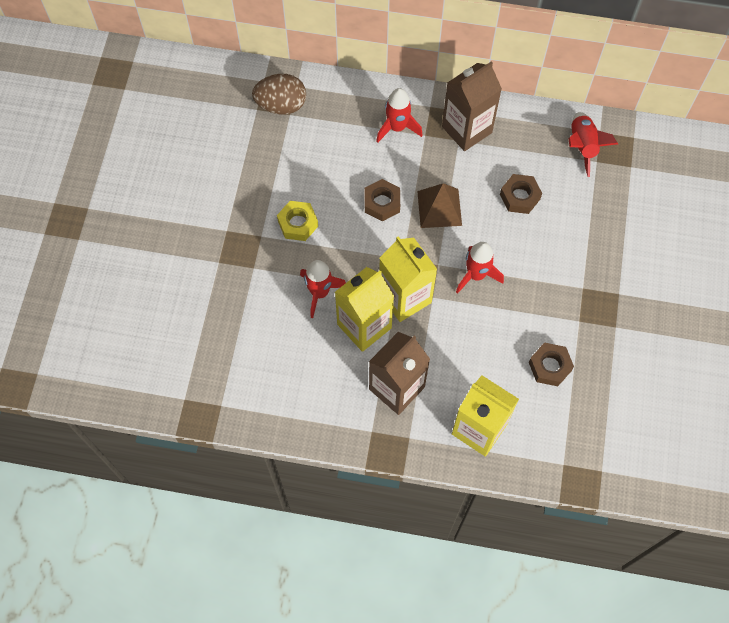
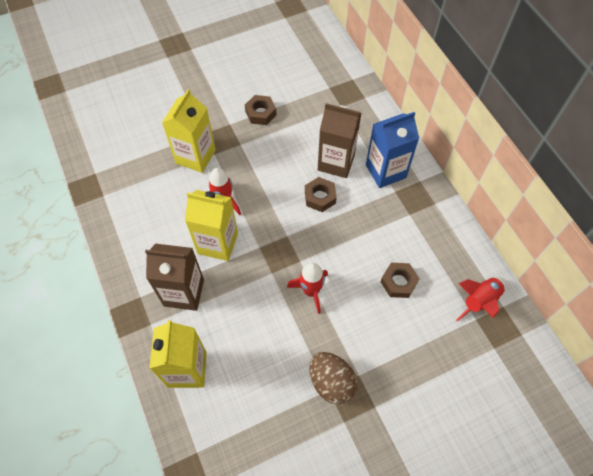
camera: 55 degrees right, 5 degrees down
(281, 105) = (343, 98): brown egg -> brown egg (331, 382)
(298, 224) = (265, 158): yellow nut -> none
(397, 127) = (385, 171): red rocket -> blue carton
(405, 297) = (258, 255): yellow carton -> yellow carton (195, 156)
(439, 208) = (345, 234): brown pyramid -> none
(467, 129) = (422, 214): brown carton -> brown carton (336, 162)
(549, 366) = (273, 390): brown nut -> brown nut (260, 113)

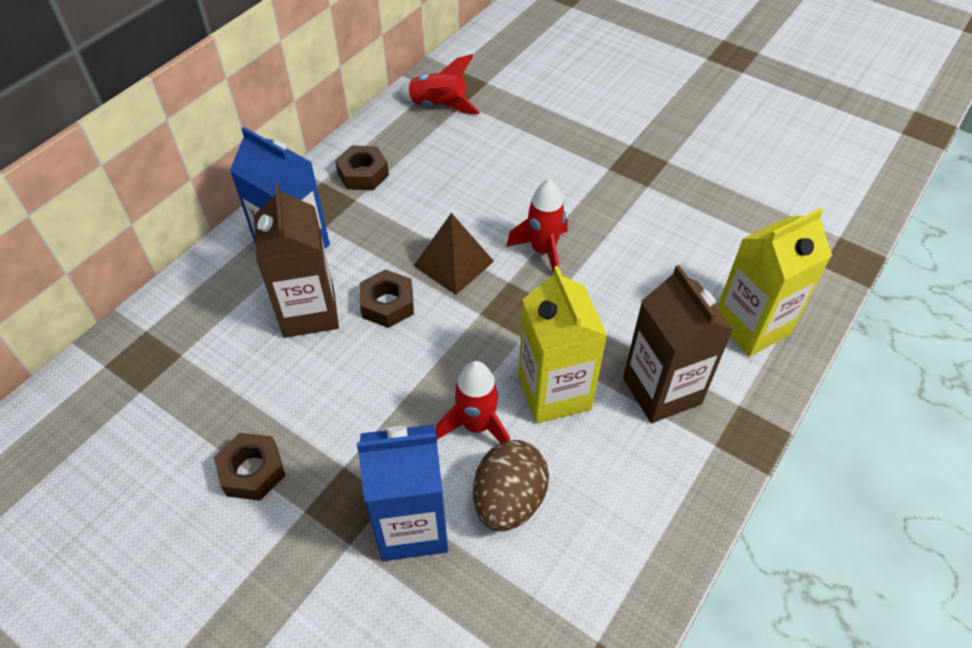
camera: 120 degrees left, 10 degrees down
(195, 156) = (412, 526): yellow carton -> blue carton
(329, 240) = (453, 263): none -> brown pyramid
(331, 382) = (637, 187): brown egg -> brown egg (509, 500)
(398, 282) = (465, 176): brown nut -> brown nut (363, 174)

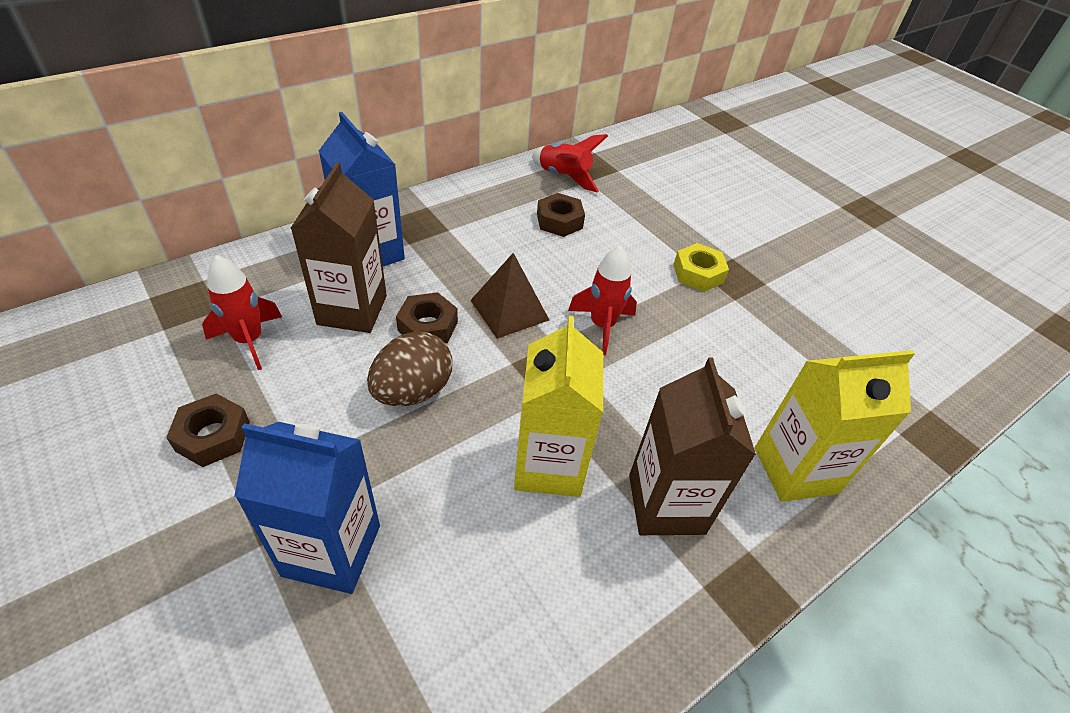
camera: 15 degrees right, 5 degrees down
(363, 174) = (467, 211): brown nut -> brown nut (559, 221)
(476, 426) = (452, 470): red rocket -> red rocket (249, 340)
(509, 500) = (445, 562): brown egg -> brown egg (413, 391)
(605, 170) = (698, 273): none -> yellow nut

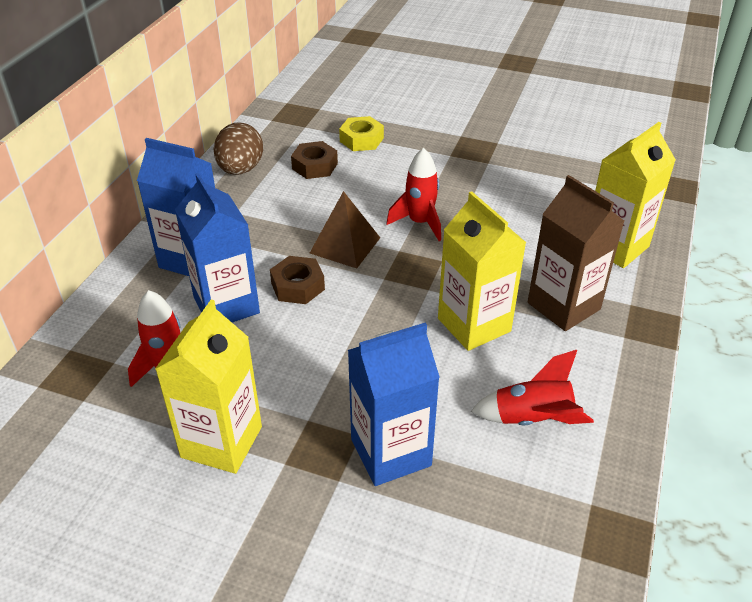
camera: 30 degrees left, 5 degrees down
(213, 436) = (221, 442): brown nut -> yellow carton
(352, 310) = (226, 305): brown carton -> blue carton
(413, 391) = (336, 332): brown egg -> brown egg (240, 169)
(564, 177) = (283, 132): red rocket -> red rocket (532, 419)
(698, 273) = (448, 157): yellow nut -> yellow nut (361, 140)

